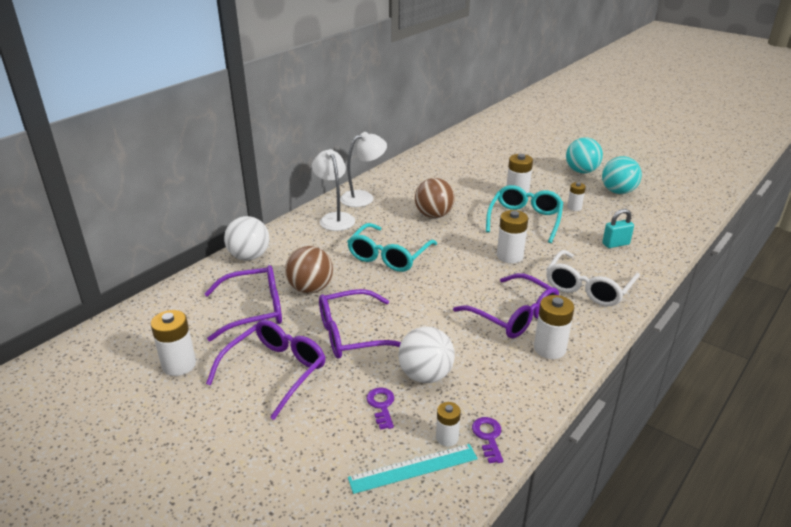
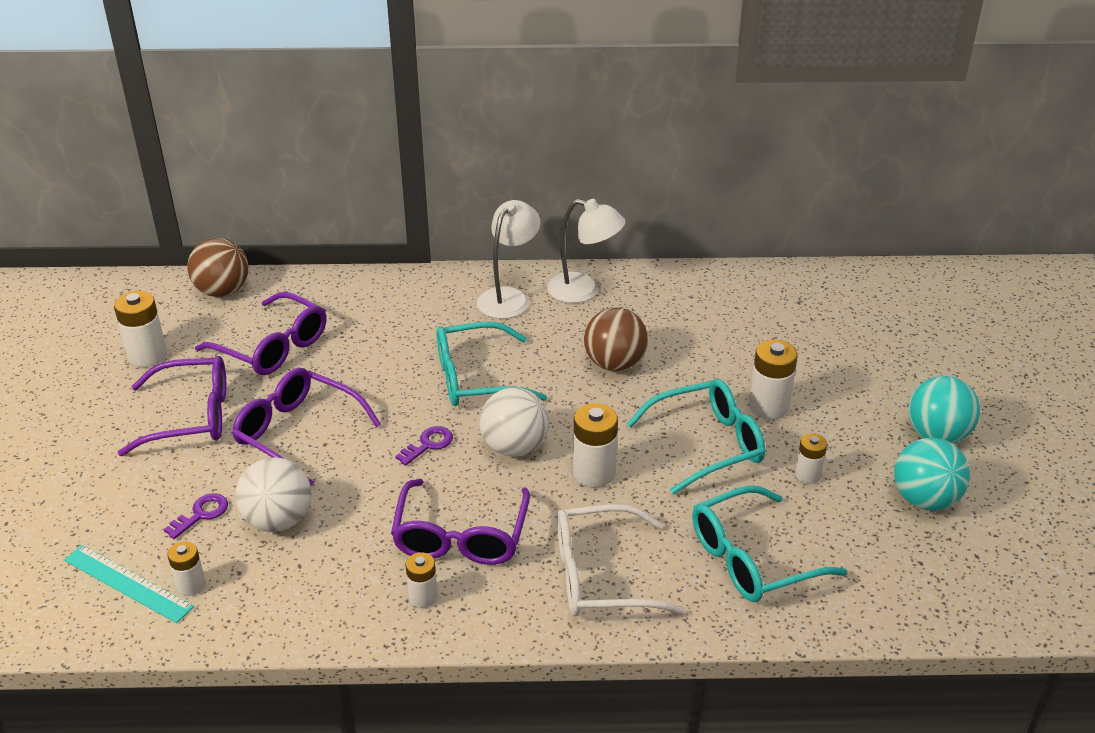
camera: 50 degrees right, 5 degrees up
(249, 256) = (361, 288): white ball -> white ball (514, 447)
(310, 288) = (349, 360): brown ball -> brown ball (222, 291)
(488, 437) = (217, 616): purple key -> purple key (428, 444)
(549, 349) = (423, 597): white battery -> white battery, size x0.61
(615, 244) = (753, 558): turquoise padlock -> turquoise glasses

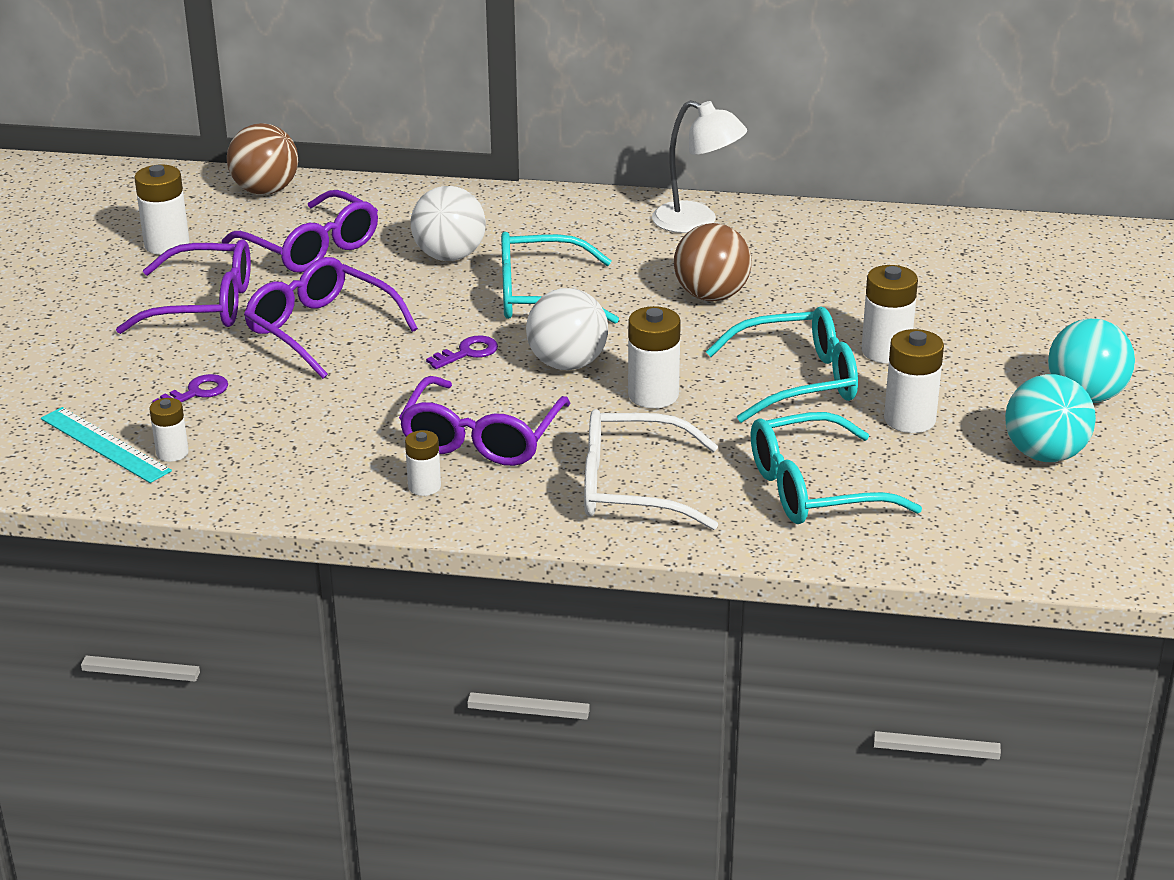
camera: 10 degrees right, 5 degrees down
(278, 520) = (280, 405): white ball -> white ball (449, 256)
(509, 297) = (603, 221): white lamp -> none
(808, 475) = (909, 419): white battery -> white battery, size x1.65

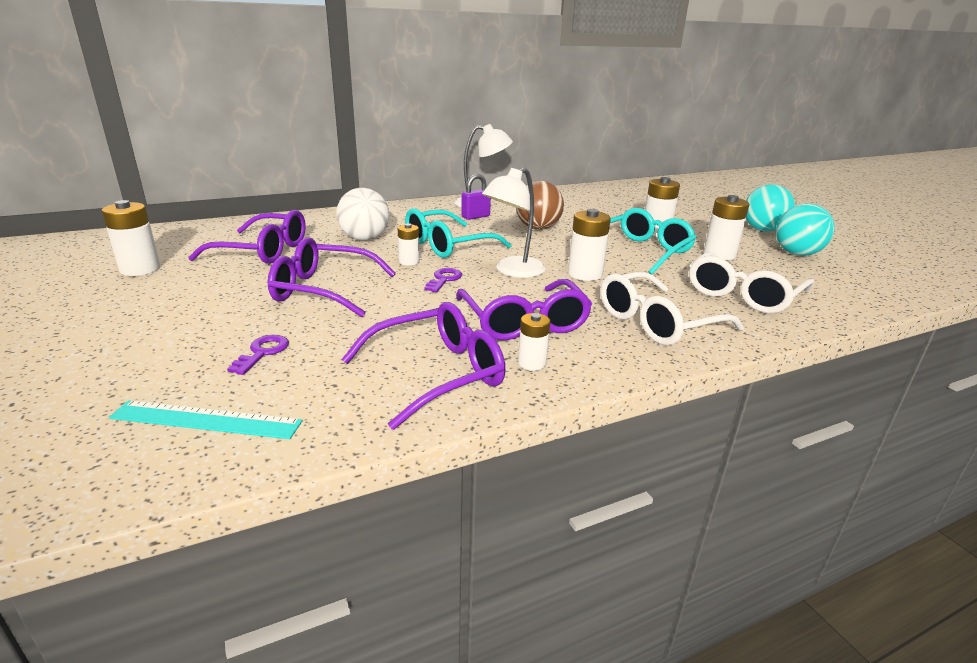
camera: 35 degrees left, 5 degrees down
(172, 453) = (287, 405): white battery -> white battery (409, 262)
(202, 305) = (207, 296): purple glasses -> purple glasses (435, 374)
(265, 190) = (195, 231): brown ball -> none
(567, 364) = (513, 271): white ball -> white lamp
(650, 249) = (475, 217): none -> purple padlock
(815, 488) = (743, 294): turquoise glasses -> white glasses

